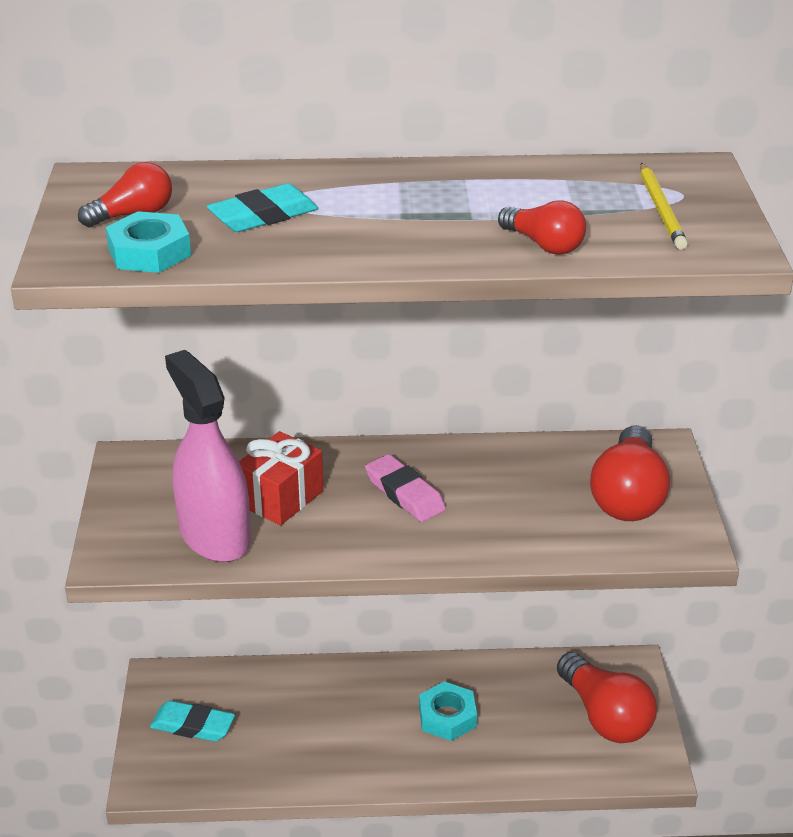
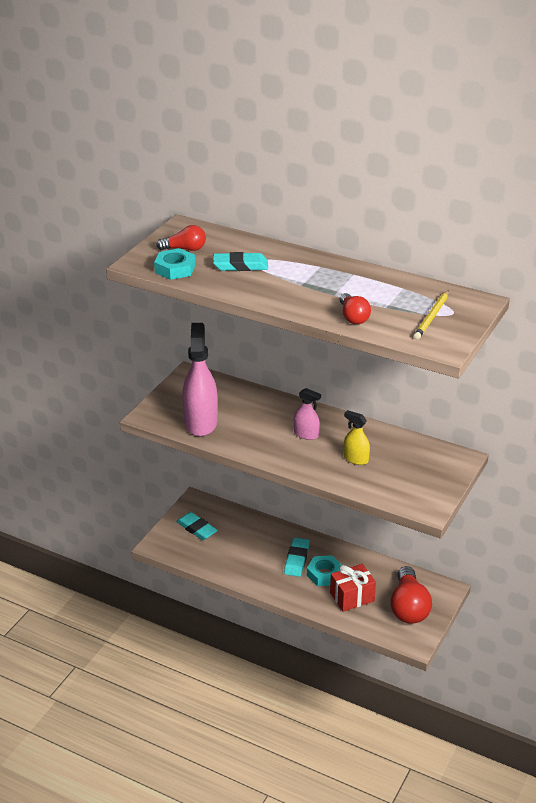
camera: 30 degrees right, 0 degrees up
(281, 498) = (245, 416): red gift -> red gift (352, 597)
(388, 711) = (297, 559): none -> turquoise eraser
(405, 493) = (306, 434): pink eraser -> pink spray bottle
(515, 505) = (356, 459): none -> yellow spray bottle
(628, 496) = (418, 475): red light bulb -> none

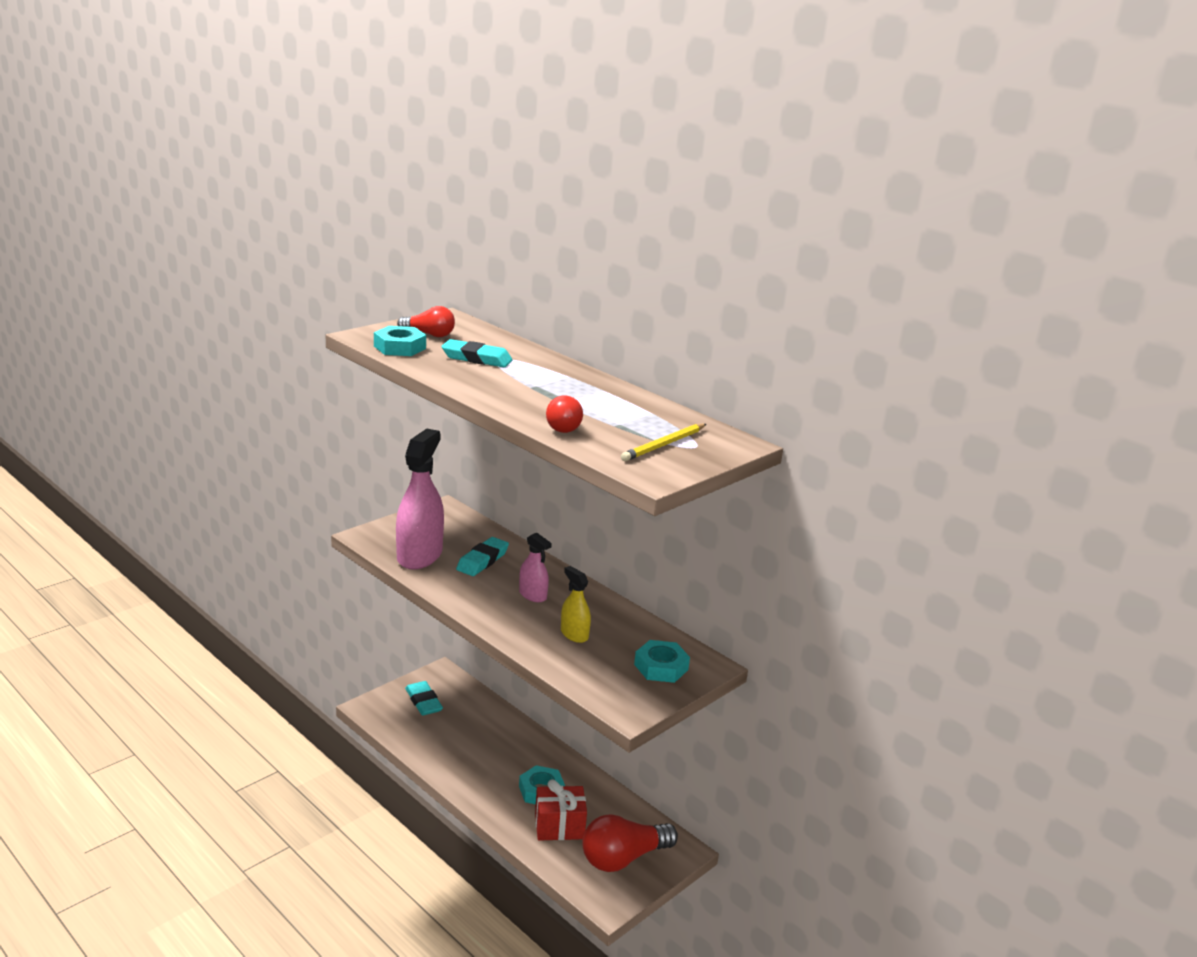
camera: 15 degrees right, 10 degrees down
(297, 559) = (518, 765): turquoise eraser -> turquoise eraser (482, 561)
(408, 607) = (623, 858): red light bulb -> red light bulb turned 45 degrees clockwise
(430, 468) = (661, 667): none -> turquoise nut

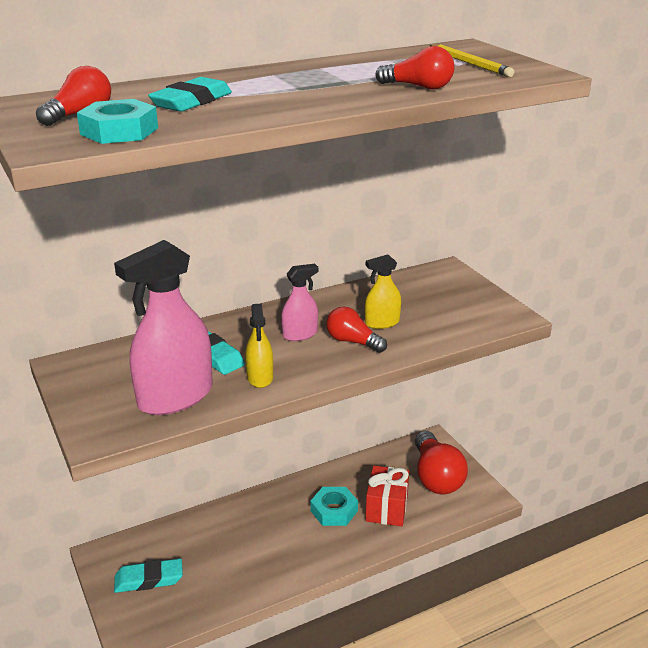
camera: 70 degrees left, 5 degrees up
(419, 555) = (175, 397): pink spray bottle -> pink spray bottle turned 75 degrees counterclockwise
(459, 585) = (260, 377): none -> yellow spray bottle
(533, 622) = (353, 342): none -> red light bulb
(661, 667) = (446, 290): turquoise nut -> none

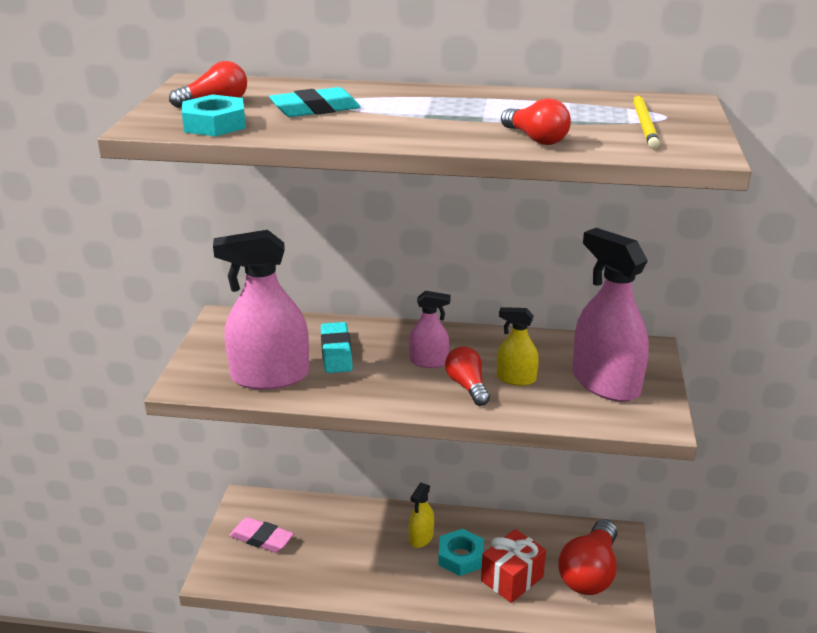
camera: 35 degrees right, 0 degrees up
(149, 579) = (261, 539): turquoise eraser -> pink eraser
(260, 377) = (351, 387): yellow spray bottle -> yellow spray bottle (421, 537)
(447, 303) = (605, 383): none -> pink spray bottle

